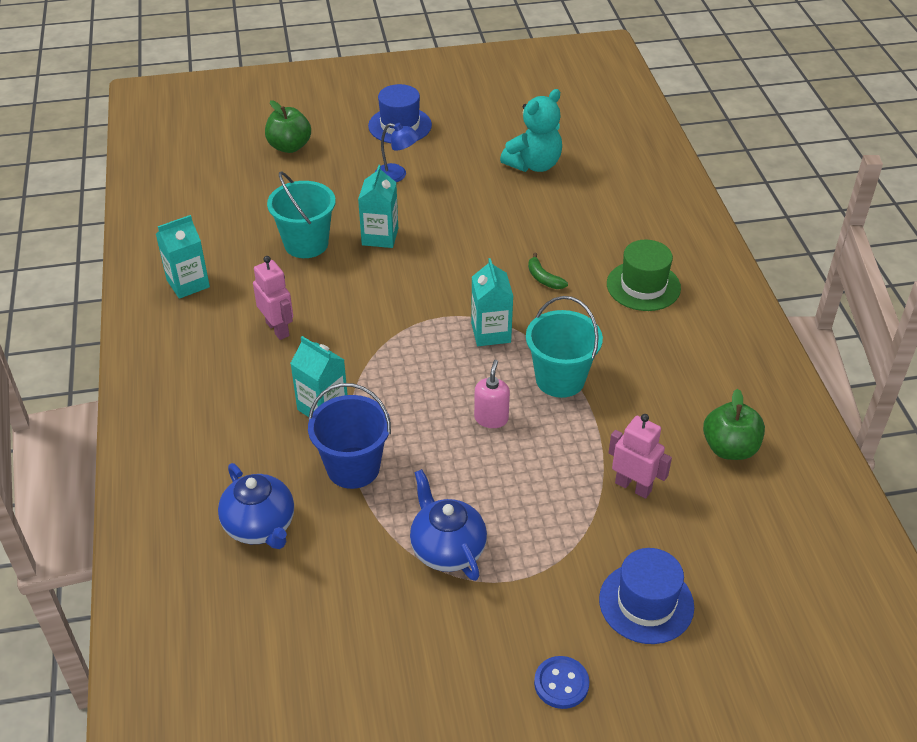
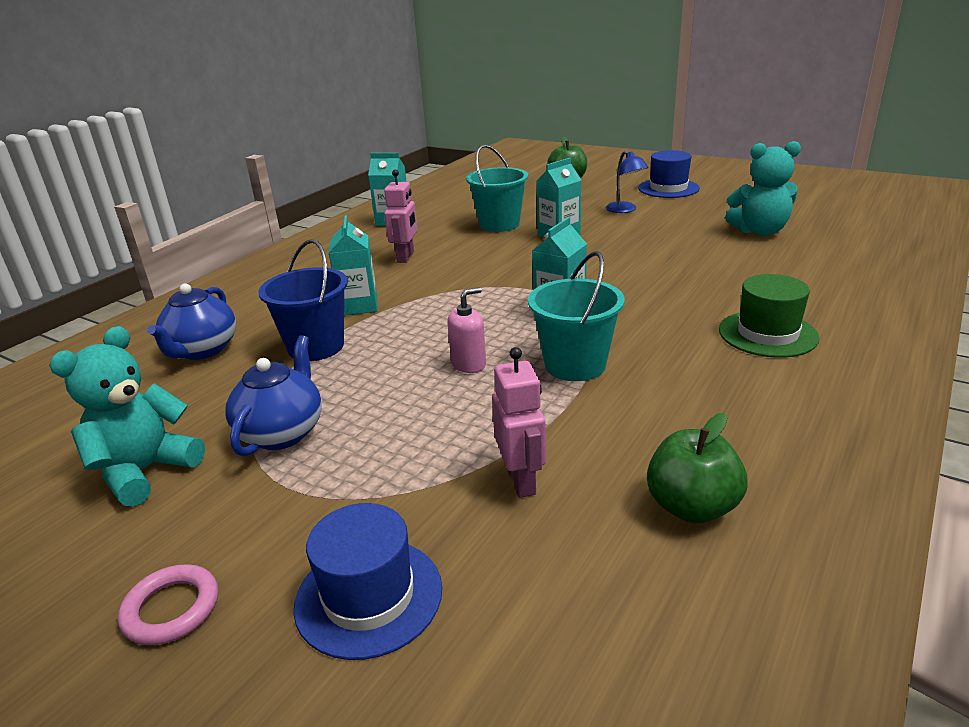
camera: 45 degrees right, 15 degrees down
(401, 635) = (145, 471): none -> turquoise teddy bear
(543, 278) = (664, 296): green banana -> none
(561, 683) = (171, 609): blue button -> pink ring

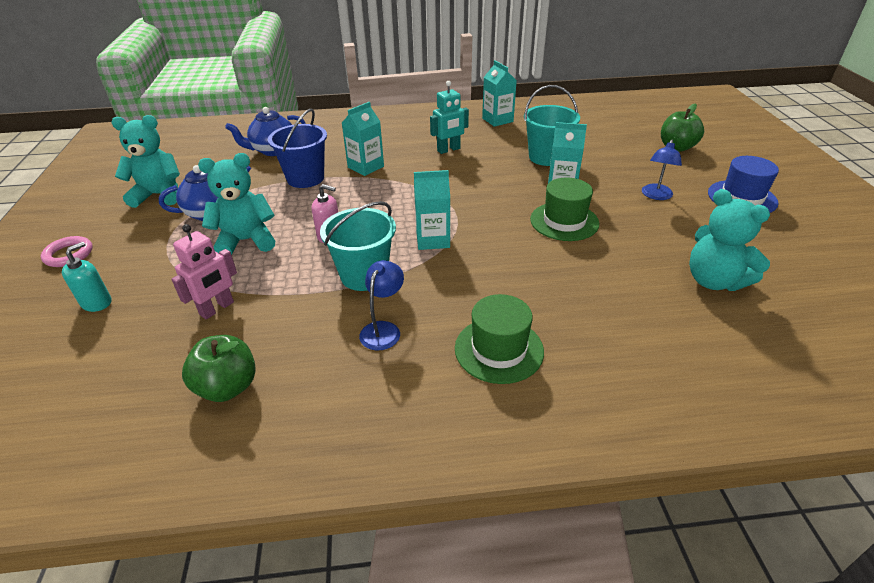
camera: 50 degrees right, 10 degrees up
(369, 596) = (97, 303): blue hat -> turquoise soap dispenser
(395, 423) = (246, 241): none -> turquoise teddy bear
(406, 257) = (448, 150): pink robot -> turquoise robot
(613, 251) = (564, 221): none -> green hat
(682, 380) = (383, 329): none -> blue lamp

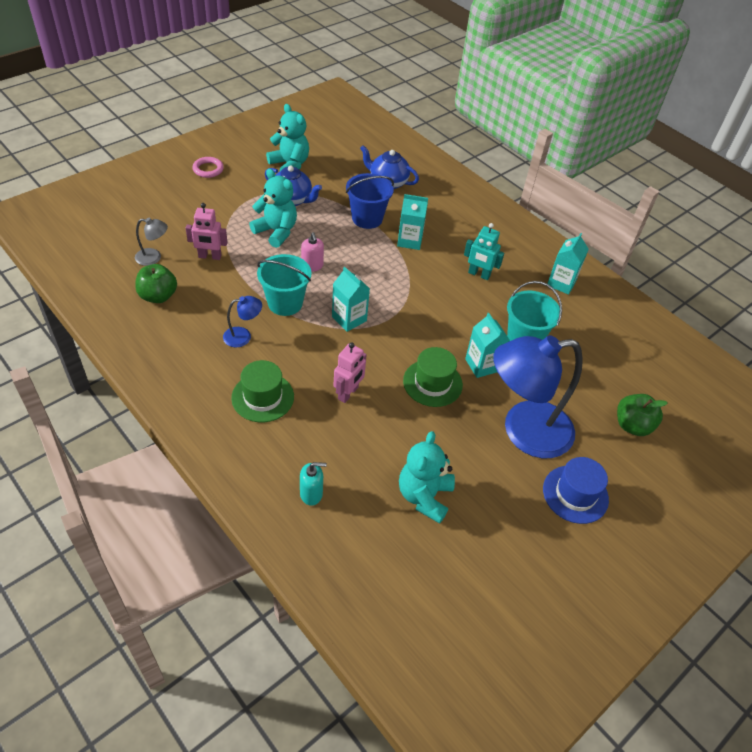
camera: 50 degrees right, 10 degrees up
(97, 303) = (180, 208): turquoise soap dispenser -> turquoise soap dispenser (311, 494)
(150, 364) = (153, 258): none -> grey lamp
(540, 279) = (348, 393): none -> pink robot
(656, 196) = (523, 431): blue lamp -> blue lamp, size x2.40

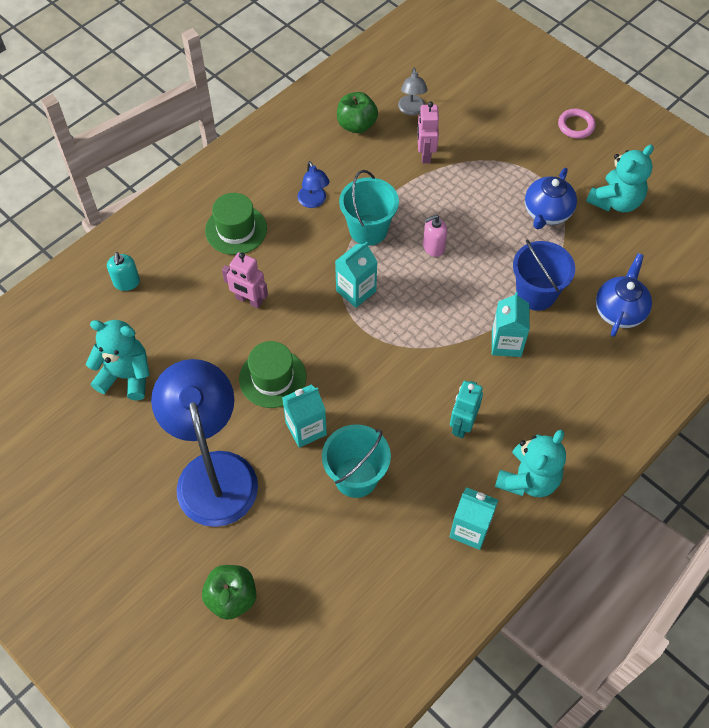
camera: 90 degrees right, 10 degrees up
(276, 232) = (483, 206): turquoise teddy bear -> turquoise teddy bear (528, 479)
(575, 494) = (132, 522): blue hat -> none

